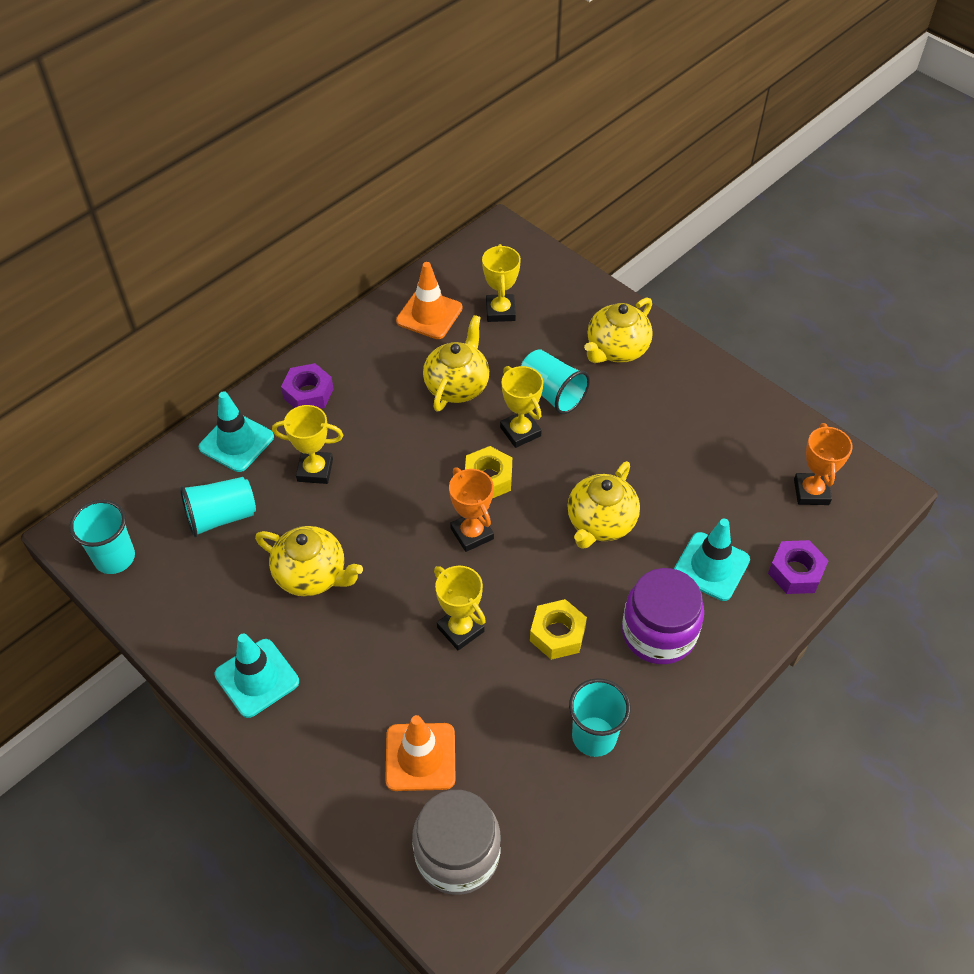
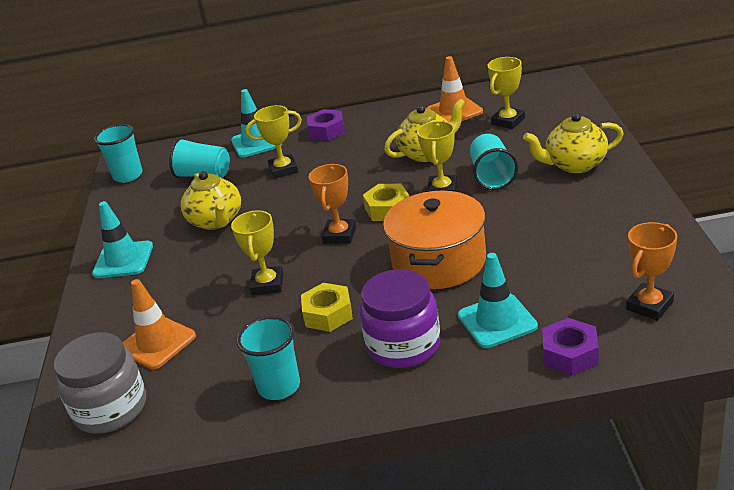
camera: 45 degrees right, 20 degrees down
(315, 470) = (283, 170): yellow trophy -> yellow trophy turned 60 degrees counterclockwise
(600, 523) = (439, 261): yellow teapot -> orange pot

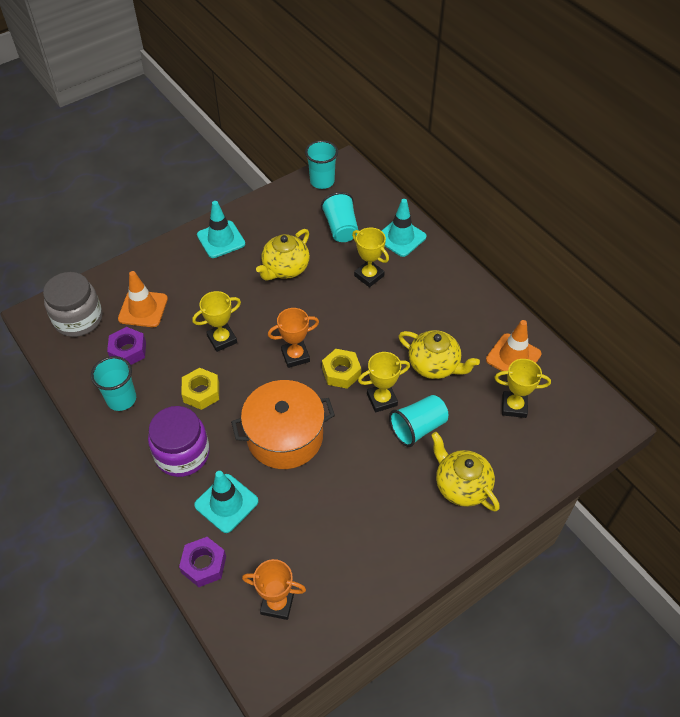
camera: 55 degrees right, 20 degrees up
(327, 131) = (439, 277): purple nut -> purple nut (128, 351)

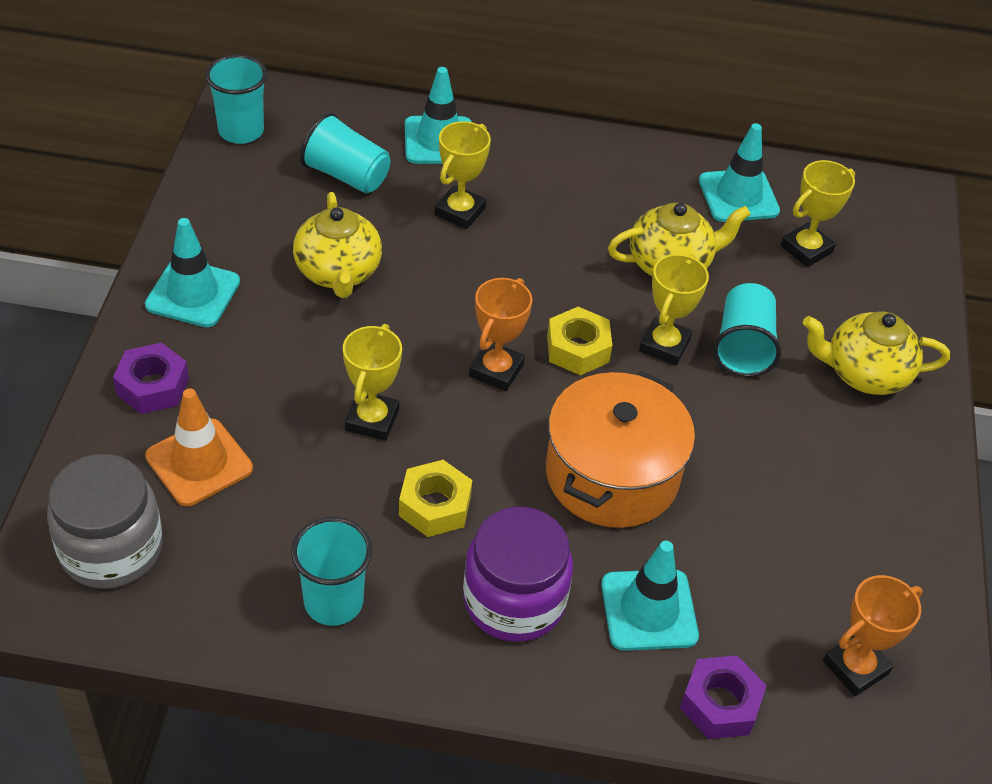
camera: 50 degrees left, 5 degrees down
(128, 351) = (254, 533): purple nut -> purple nut (152, 386)
(369, 276) = (460, 211): yellow trophy -> yellow trophy turned 60 degrees counterclockwise
(513, 357) = (738, 196): orange traffic cone -> turquoise traffic cone

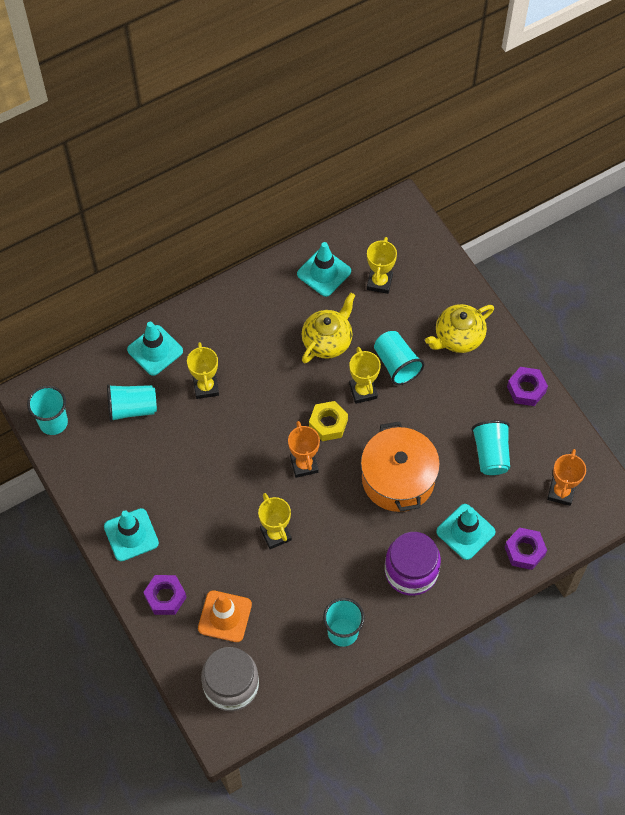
camera: 35 degrees left, 15 degrees up
(338, 273) = (185, 469): yellow teapot -> none
(435, 506) = (341, 554): yellow nut -> none
(784, 540) = (491, 454): none -> turquoise cup
(916, 499) = (526, 389): none -> purple nut

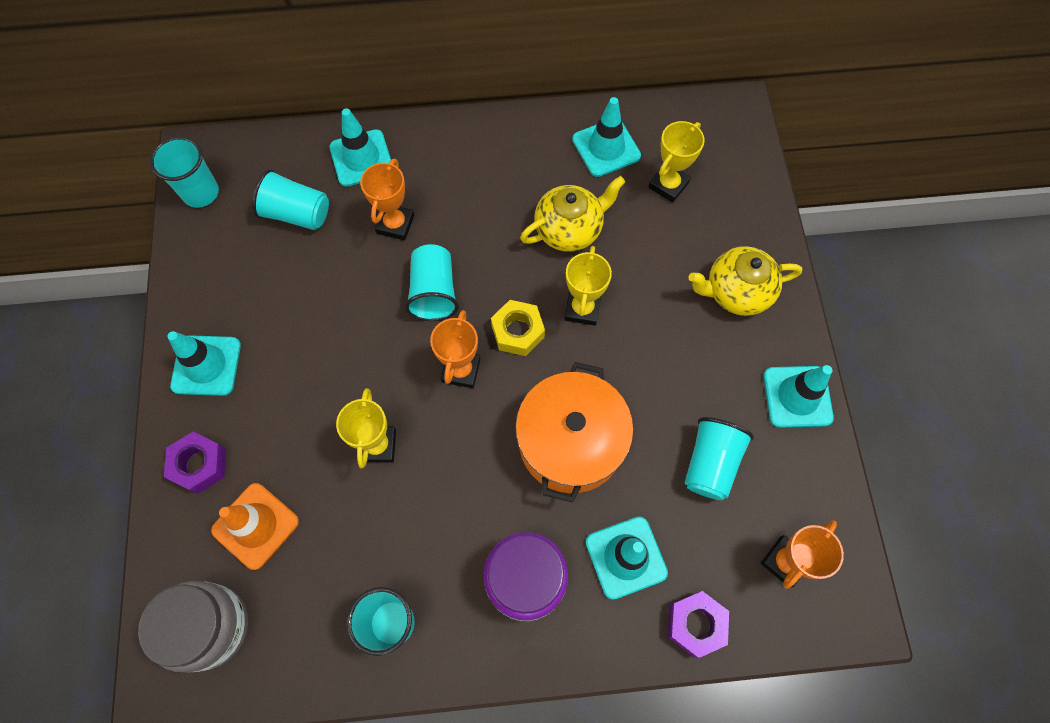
camera: 25 degrees right, 5 degrees up
(206, 387) = (395, 224): yellow trophy -> orange trophy
(396, 364) = (641, 293): turquoise cup -> turquoise cup (434, 292)
(526, 389) = (797, 396): purple nut -> turquoise traffic cone

